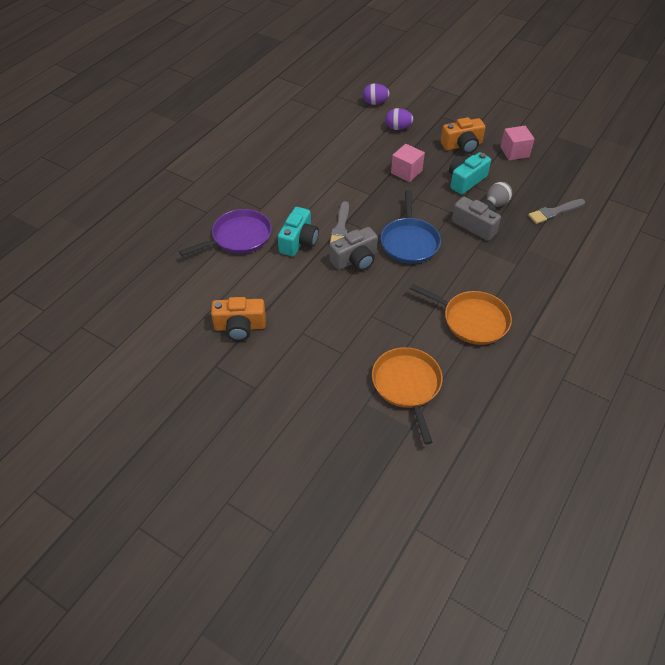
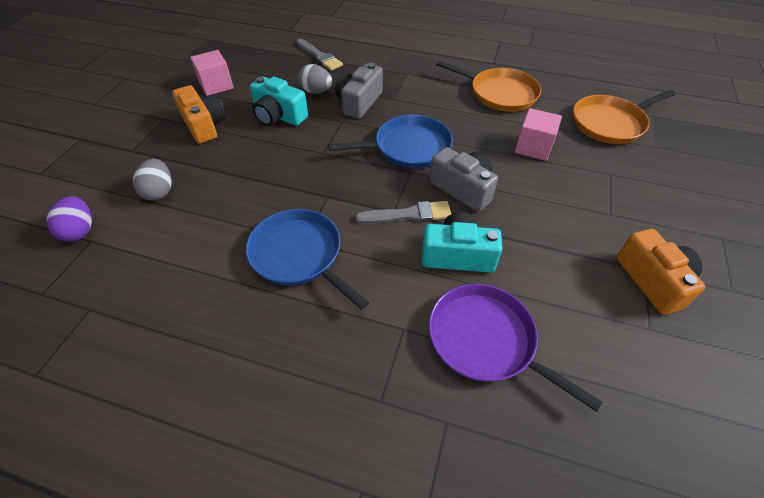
camera: 105 degrees left, 0 degrees up
(326, 177) = (299, 255): none -> blue pan
(398, 128) = (159, 192): purple egg -> grey egg
(406, 172) = (270, 168): pink cube -> pink cube (533, 147)
(472, 320) = (499, 93): orange pan -> orange pan turned 105 degrees clockwise

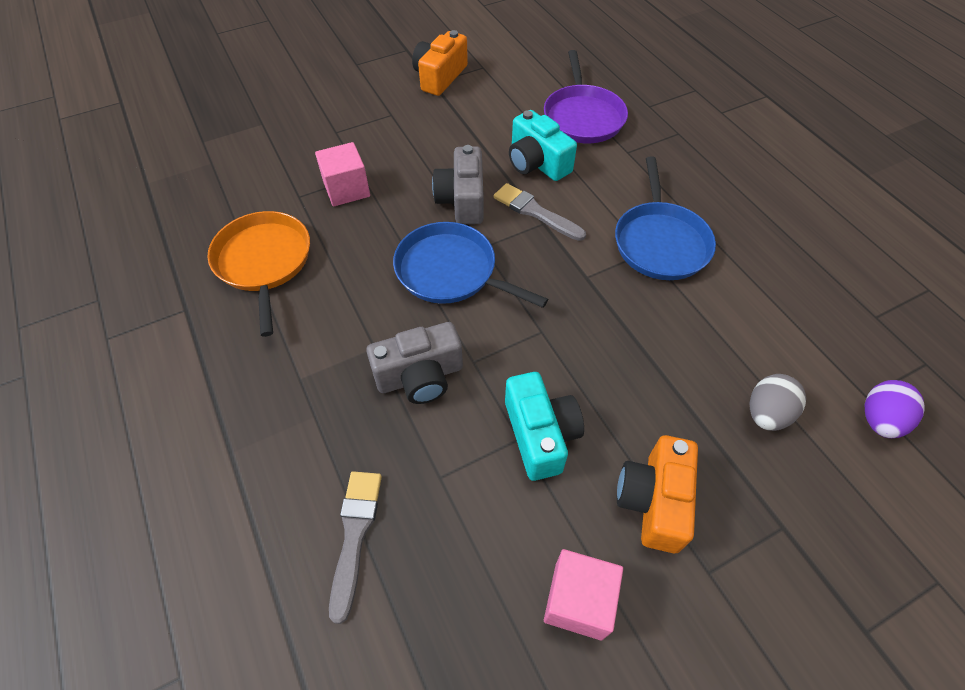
camera: 135 degrees left, 5 degrees up
(316, 91) = (447, 445): grey egg -> none
(610, 123) = (246, 160): orange pan -> none

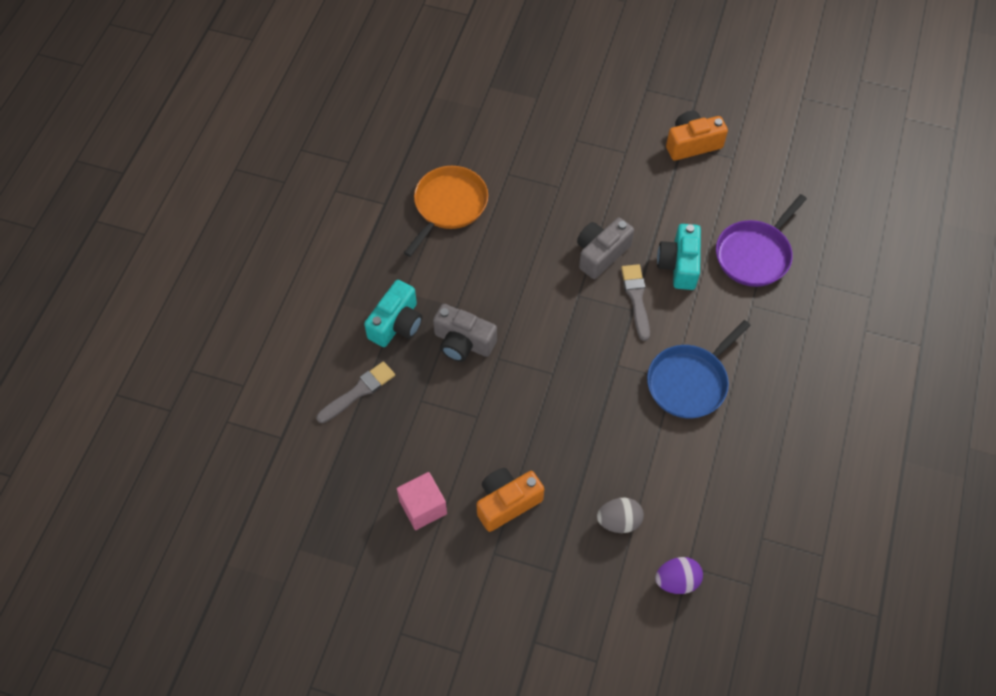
camera: 45 degrees right, 5 degrees up
(346, 189) = (540, 190): pink cube -> none
(451, 271) = (543, 296): blue pan -> none
(540, 434) = (489, 424): turquoise camera -> turquoise camera (396, 324)

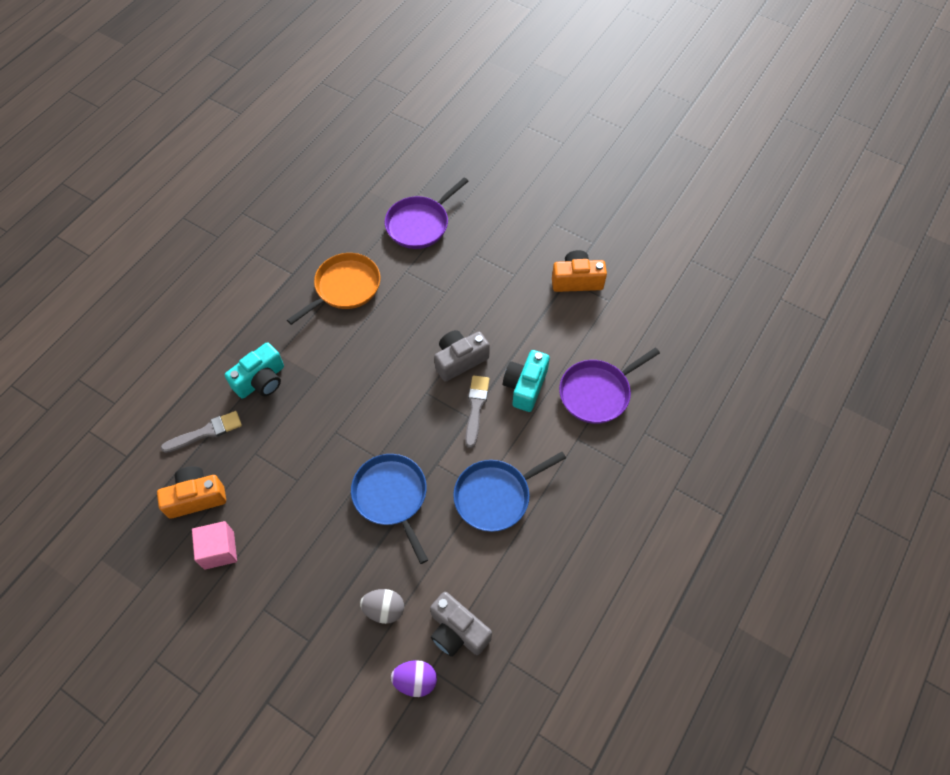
camera: 15 degrees right, 0 degrees up
(463, 342) = (310, 410): grey camera -> grey camera (457, 631)
(504, 120) = (420, 224): none -> purple pan
(507, 503) = (292, 565): orange camera -> orange camera (196, 497)
(583, 409) = (391, 497): none -> blue pan

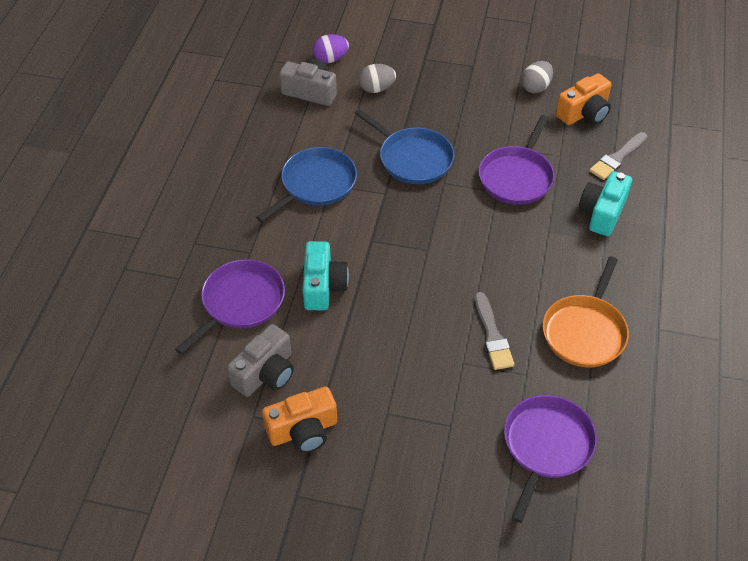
camera: 160 degrees right, 10 degrees down
(219, 550) = (535, 87): pink cube -> grey egg
(308, 442) = (517, 177): none -> purple pan
(459, 360) = (407, 291): grey camera -> grey camera (265, 373)
(476, 407) = (368, 251): grey brush -> grey brush (492, 335)

